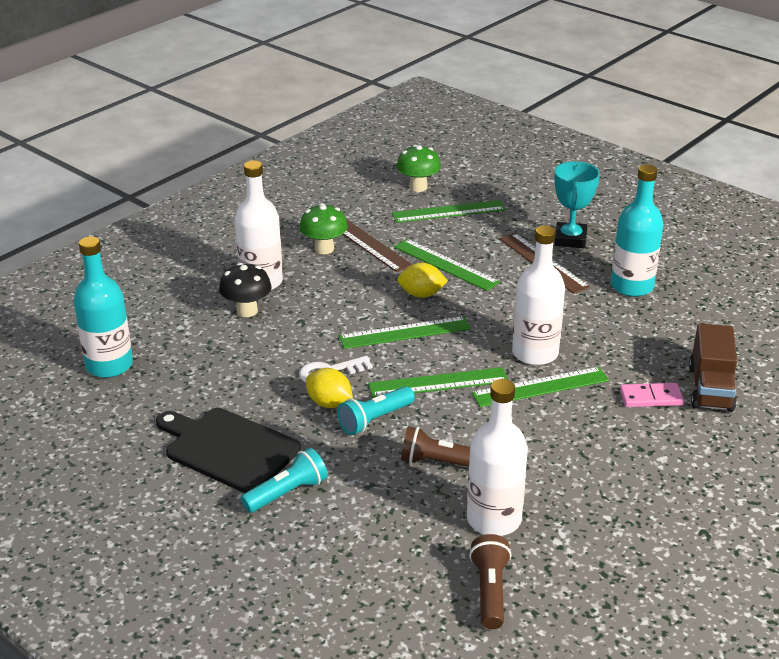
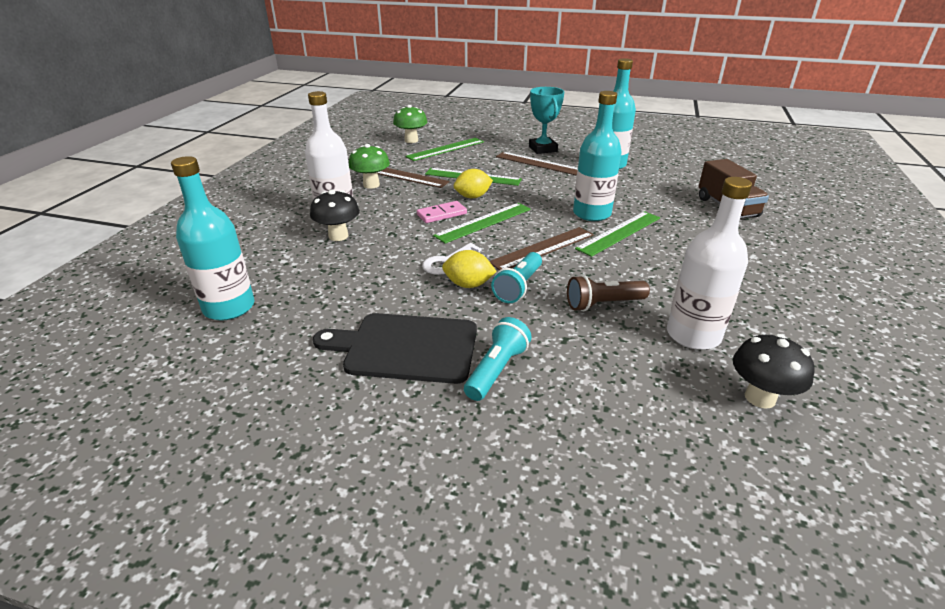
camera: 25 degrees left, 0 degrees up
(438, 383) = (542, 248): green ruler -> brown ruler
(490, 591) = (760, 397): brown flashlight -> black mushroom
(535, 353) = (591, 214): white bottle -> turquoise bottle
(651, 397) = (698, 221): pink domino -> pink domino (441, 214)

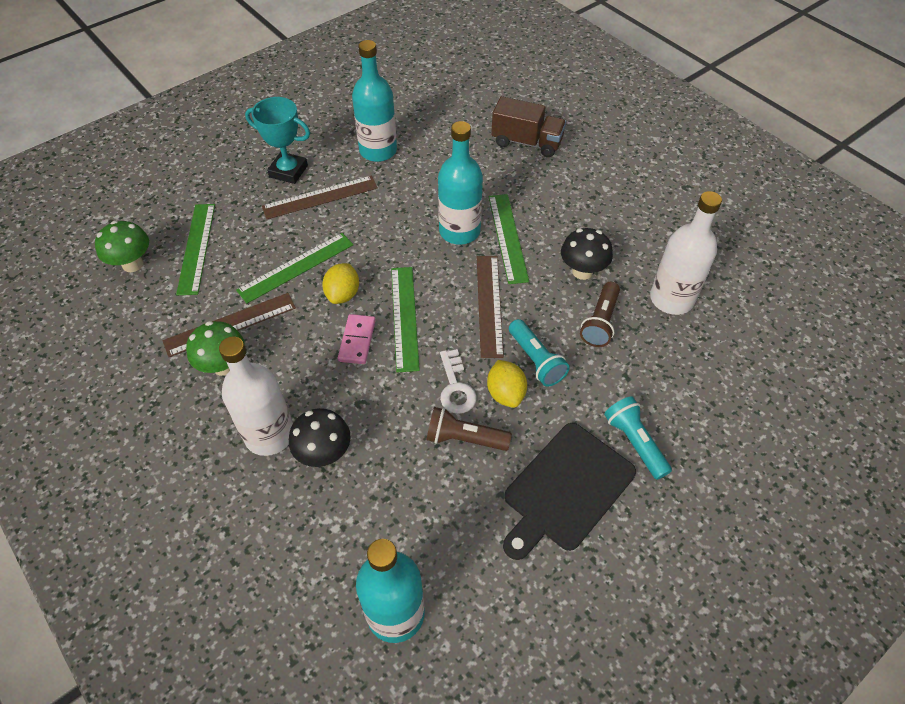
camera: 55 degrees left, 20 degrees up
(405, 282) = (464, 438): none -> brown flashlight
(468, 285) = (505, 393): yellow lemon -> yellow lemon turned 60 degrees counterclockwise
(760, 397) = (750, 316): black mushroom -> black mushroom (582, 271)

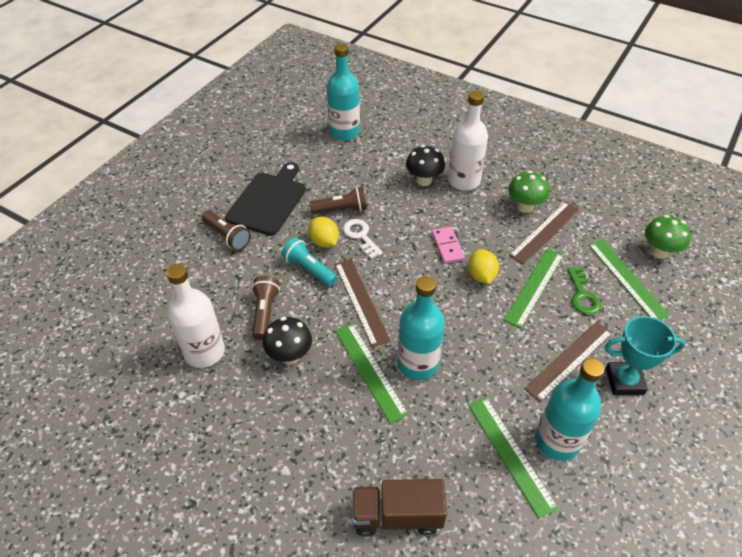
camera: 160 degrees right, 5 degrees down
(256, 245) = (582, 295): none -> green key
(404, 317) = (422, 272): green ruler -> green ruler (510, 454)
(634, 442) = (227, 236): turquoise flashlight -> brown flashlight

